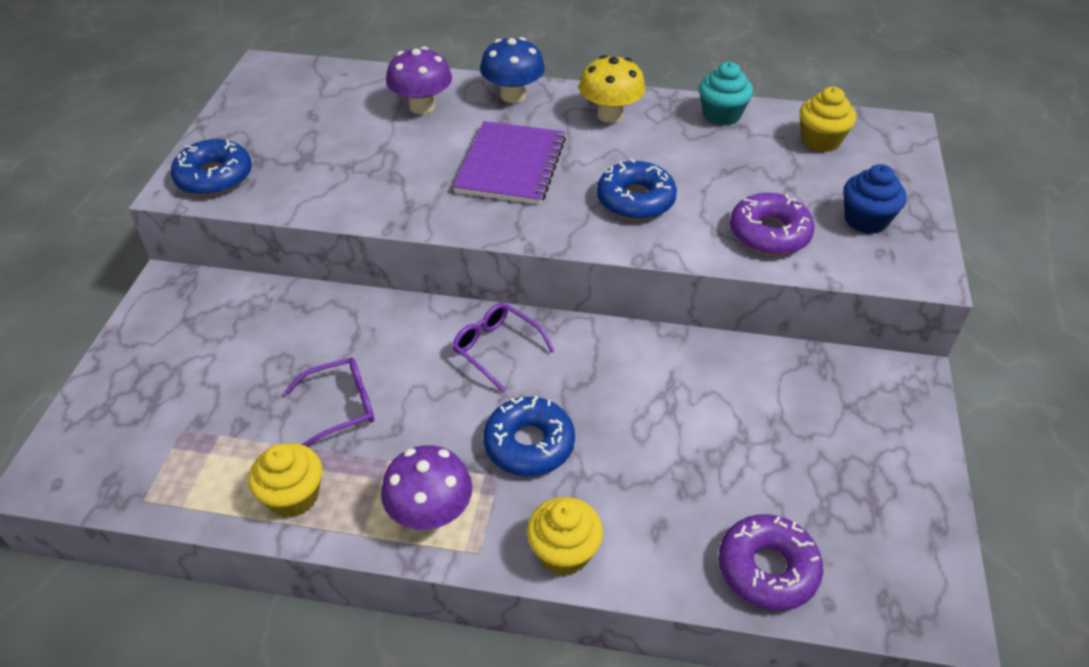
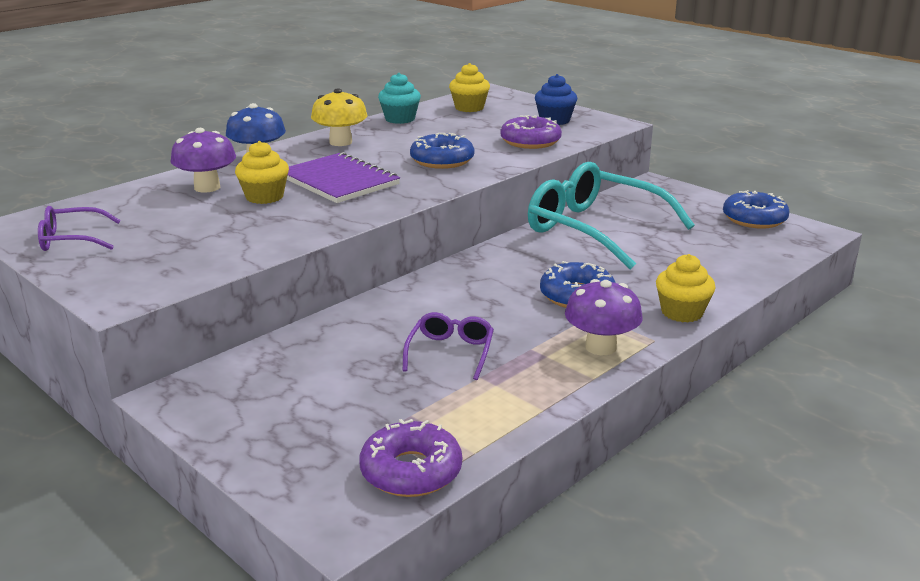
camera: 55 degrees left, 20 degrees down
(214, 177) = (134, 281): blue donut -> blue donut (754, 219)
(293, 496) = (522, 397): yellow cupcake -> yellow cupcake (264, 197)
(496, 349) = (472, 280): purple glasses -> purple glasses (72, 239)
(711, 385) = (595, 229): none -> turquoise glasses
(767, 569) = (750, 261): purple donut -> purple donut (411, 471)

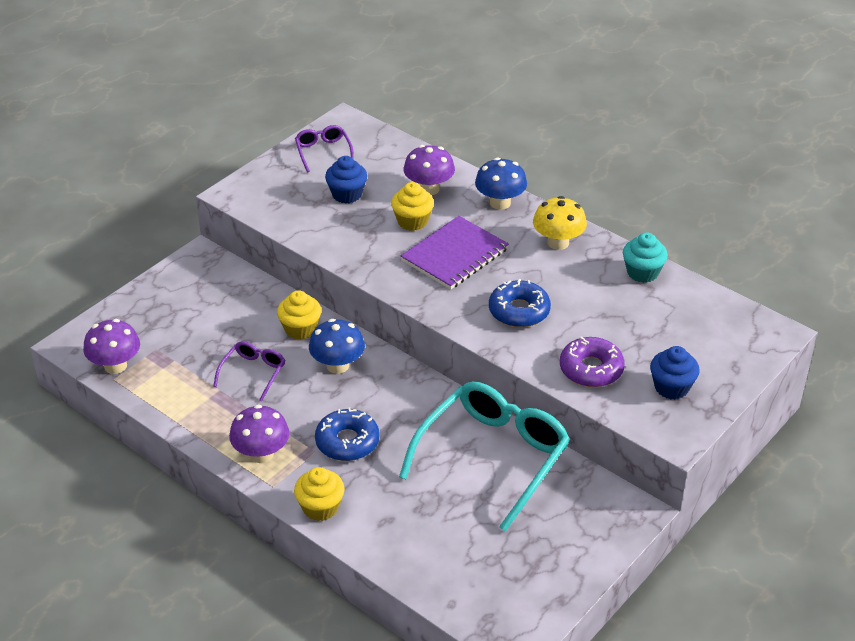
camera: 85 degrees right, 15 degrees up
(183, 228) = (347, 194): none -> blue cupcake
(411, 471) = (115, 366): purple donut -> purple mushroom
(447, 298) = (337, 365): none -> blue mushroom
(450, 352) = (253, 373): purple glasses -> purple glasses turned 75 degrees counterclockwise
(469, 108) = (699, 319): yellow cupcake -> yellow cupcake (300, 329)
(754, 219) = (543, 589): blue donut -> none

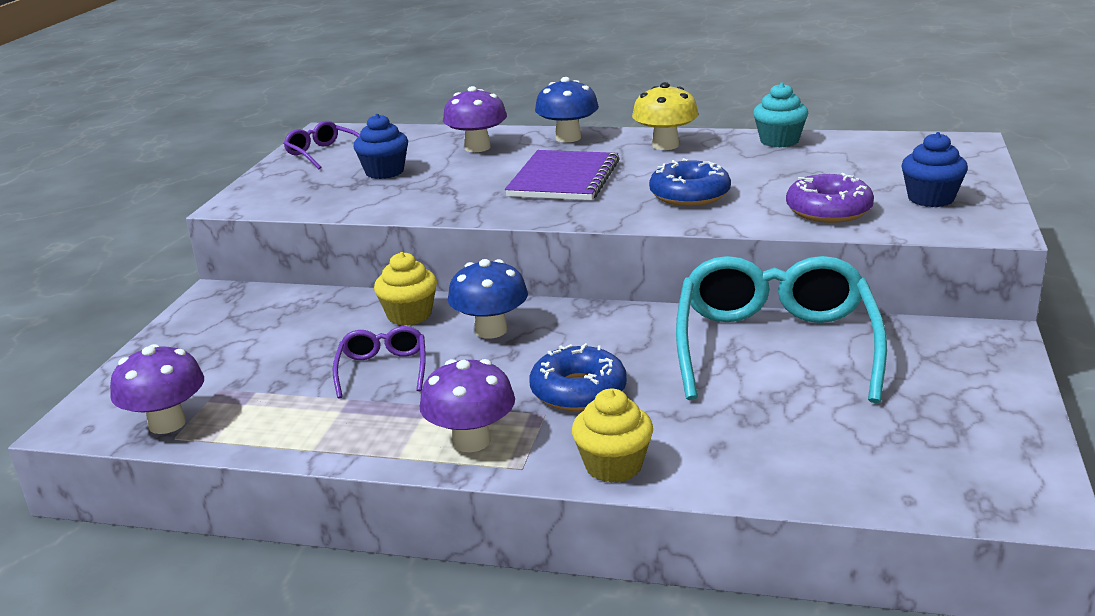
camera: 25 degrees left, 15 degrees down
(412, 221) = (485, 170): yellow cupcake -> none

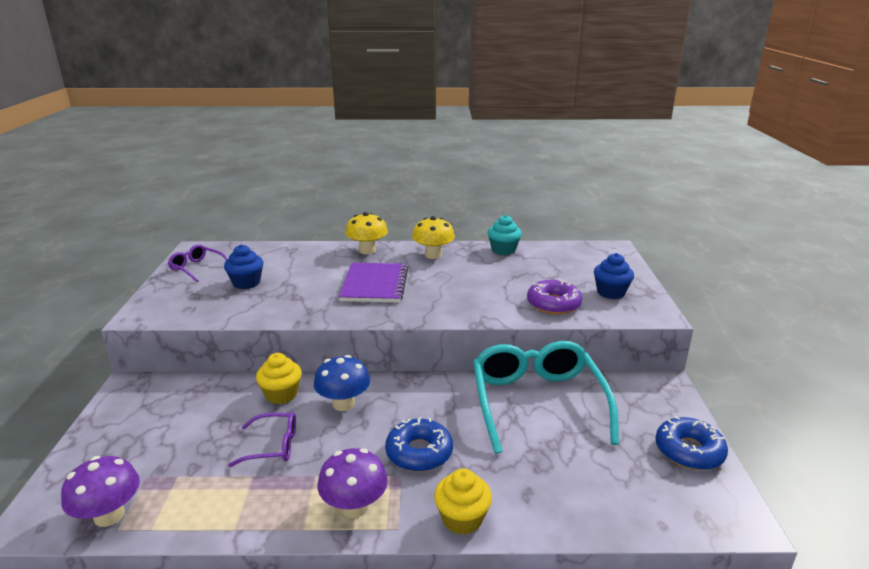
camera: 15 degrees left, 0 degrees up
(383, 370) = (273, 446): purple glasses -> purple glasses turned 105 degrees clockwise
(477, 147) = (307, 260): purple mushroom -> none
(568, 138) = (367, 250): blue mushroom -> yellow mushroom
(689, 195) = (462, 295): blue donut -> blue donut (689, 451)

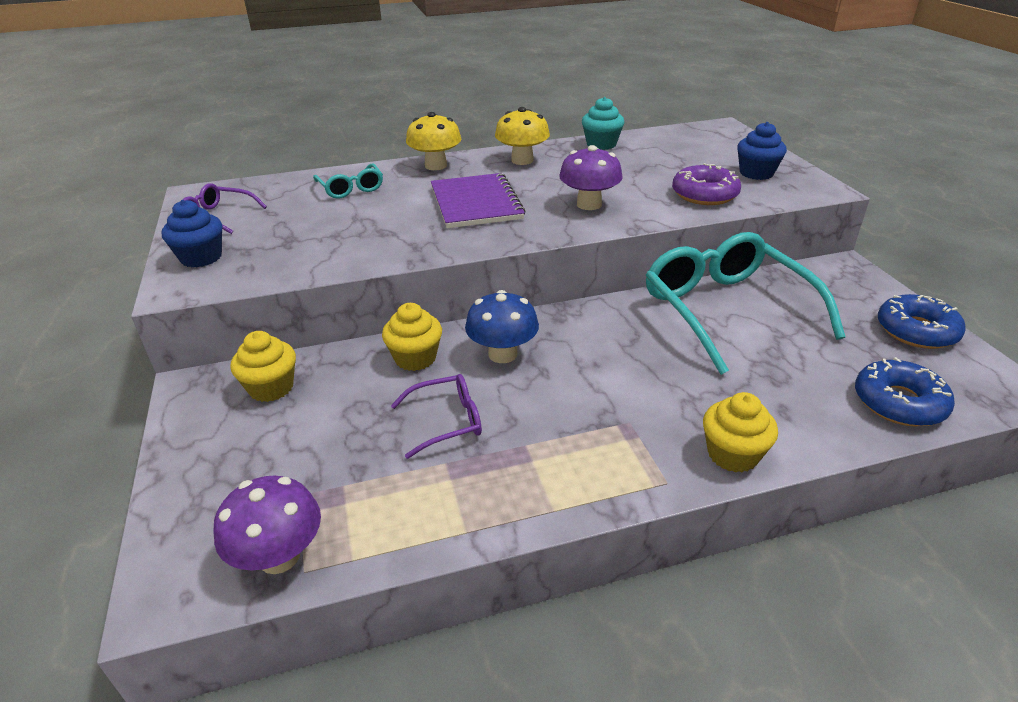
camera: 15 degrees left, 10 degrees up
(175, 396) = (271, 387): none -> yellow cupcake
(246, 283) = (303, 225): blue cupcake -> blue cupcake (201, 257)
(296, 260) = (351, 188): none -> turquoise glasses
(354, 507) = (599, 470): purple mushroom -> purple mushroom (589, 204)
(419, 452) = (632, 392): blue donut -> blue donut (899, 403)

